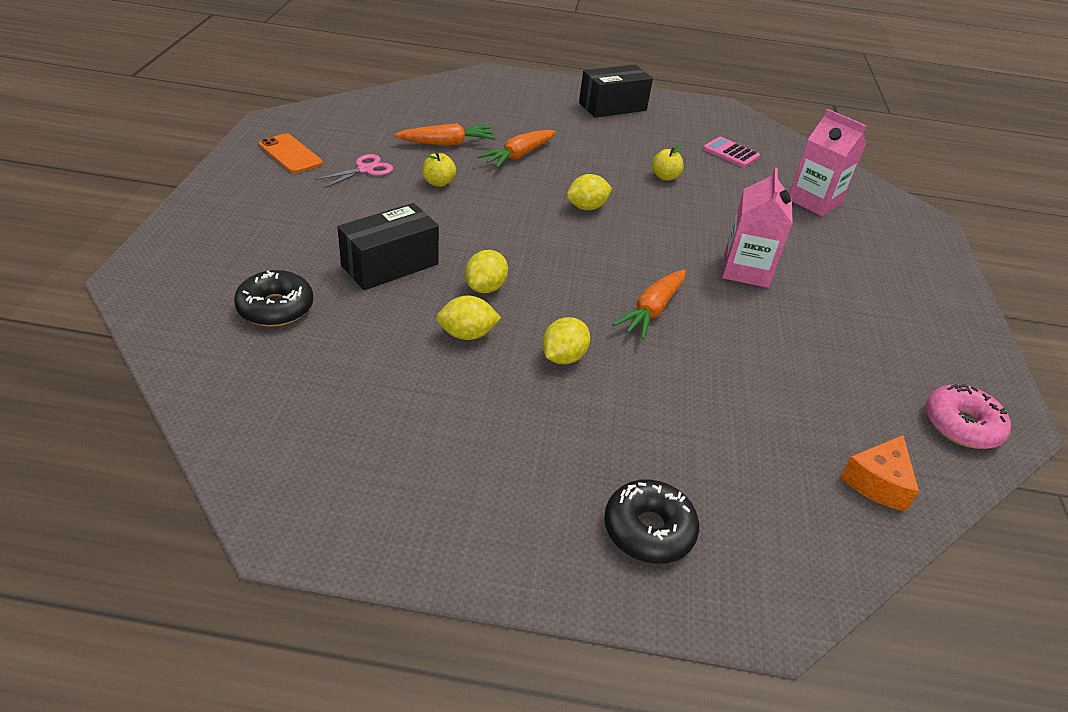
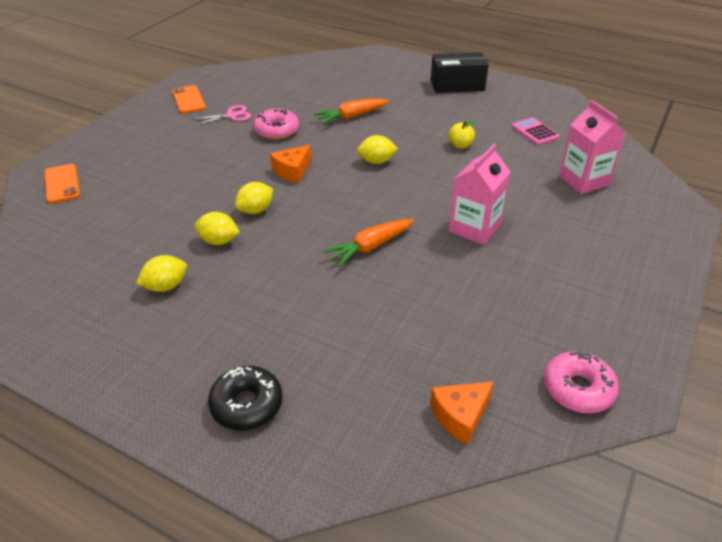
camera: 25 degrees right, 0 degrees up
(187, 292) = (62, 184): none -> orange phone
(275, 308) = (107, 202): black donut -> none
(390, 265) = (201, 184): black box -> none
(438, 182) = (276, 130): yellow apple -> pink donut
(447, 143) = (304, 102): orange carrot -> none
(495, 232) = (292, 171): none -> orange cheese
(563, 357) = (276, 269): yellow lemon -> yellow lemon (166, 286)

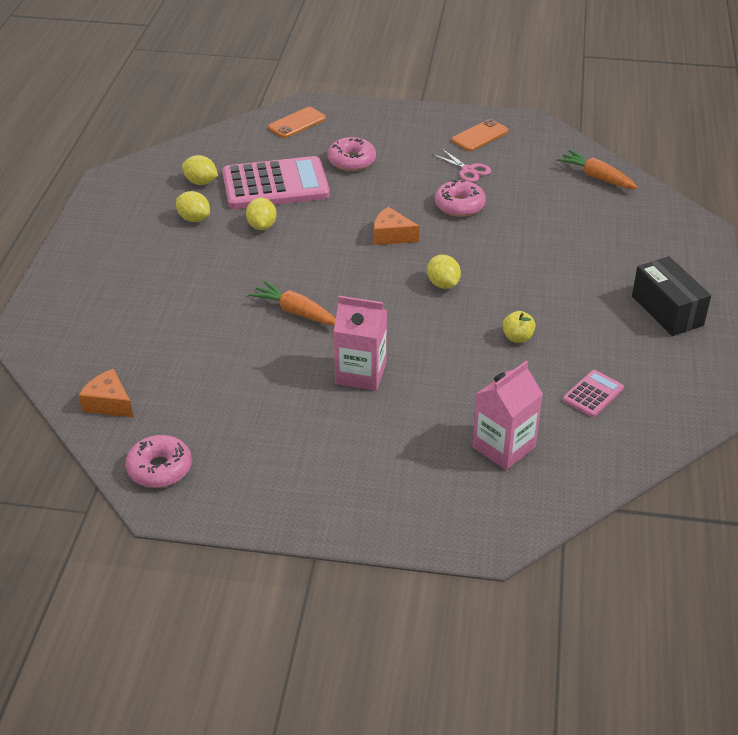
camera: 70 degrees right, 0 degrees up
(156, 218) = (275, 185): none -> pink calculator
(161, 167) = (351, 161): none -> pink donut
(247, 404) = (88, 295): black donut -> none
(256, 210) = (316, 232): yellow lemon -> yellow lemon (201, 182)
(351, 117) = (524, 246): orange carrot -> orange carrot (597, 177)

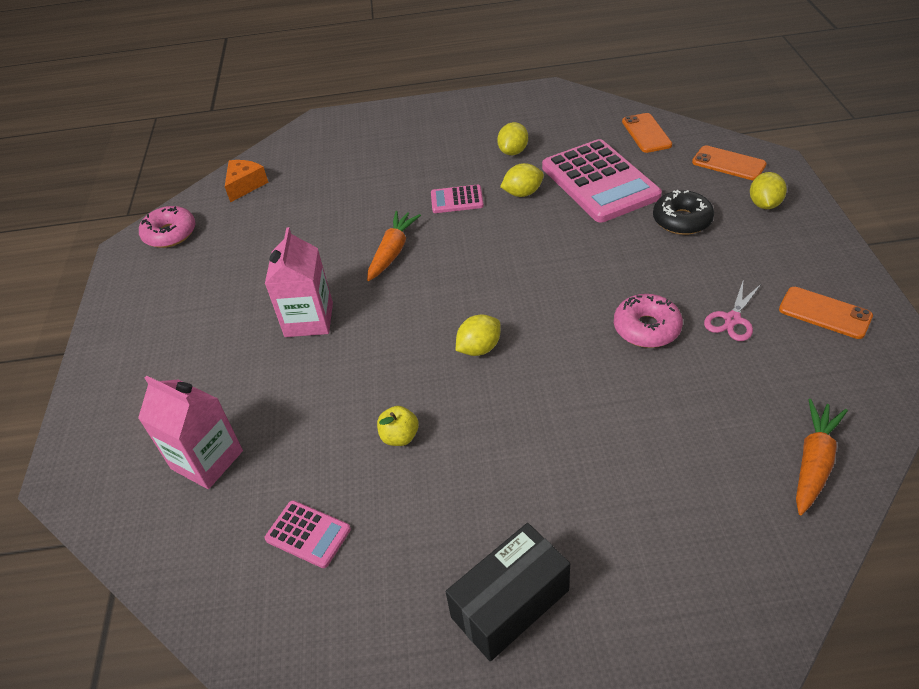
camera: 80 degrees right, 5 degrees up
(201, 182) = (575, 138): yellow lemon -> yellow lemon (764, 204)
(225, 147) = (646, 133): none -> orange phone
(244, 263) = (457, 200): none -> pink calculator
(351, 161) = (682, 220): pink donut -> black donut
(391, 235) = (553, 285): orange cheese -> none

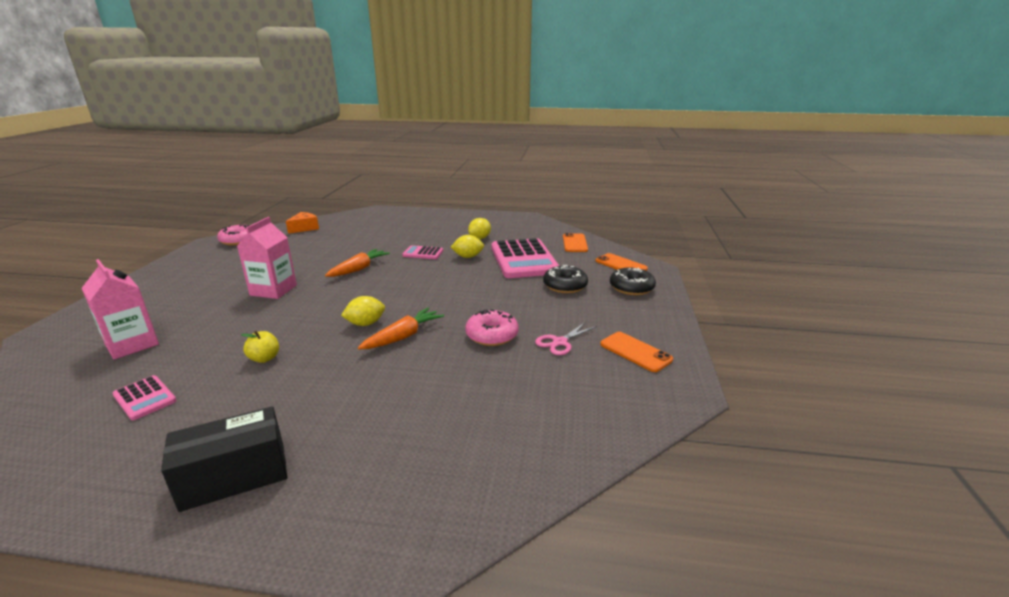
camera: 10 degrees right, 20 degrees down
(764, 204) = (631, 288): yellow lemon -> black donut
(813, 462) = (559, 441): orange carrot -> orange carrot (403, 336)

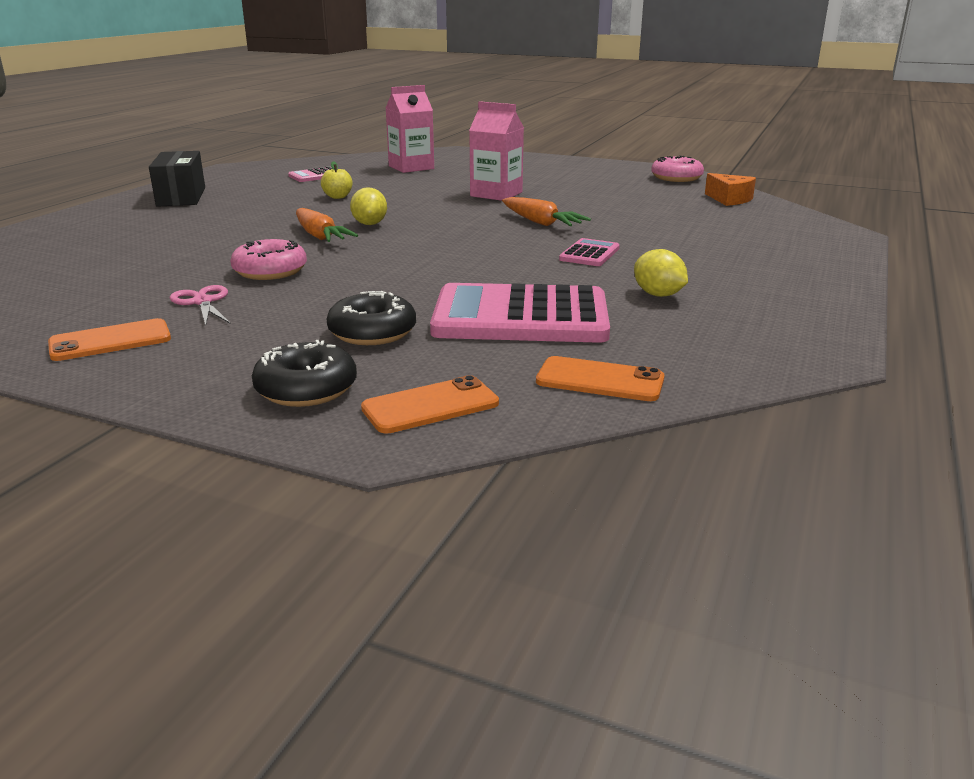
camera: 105 degrees right, 0 degrees up
(468, 257) = (558, 279): yellow lemon -> none

